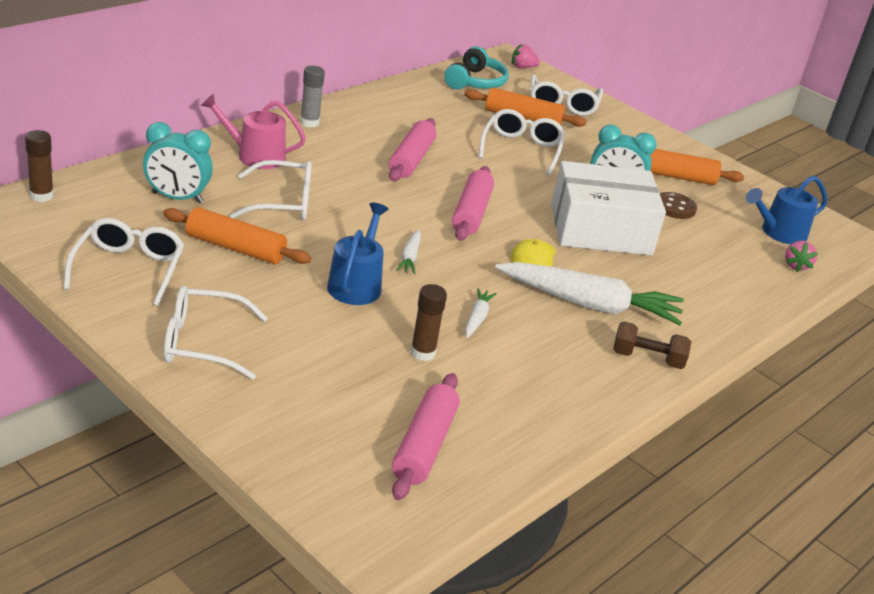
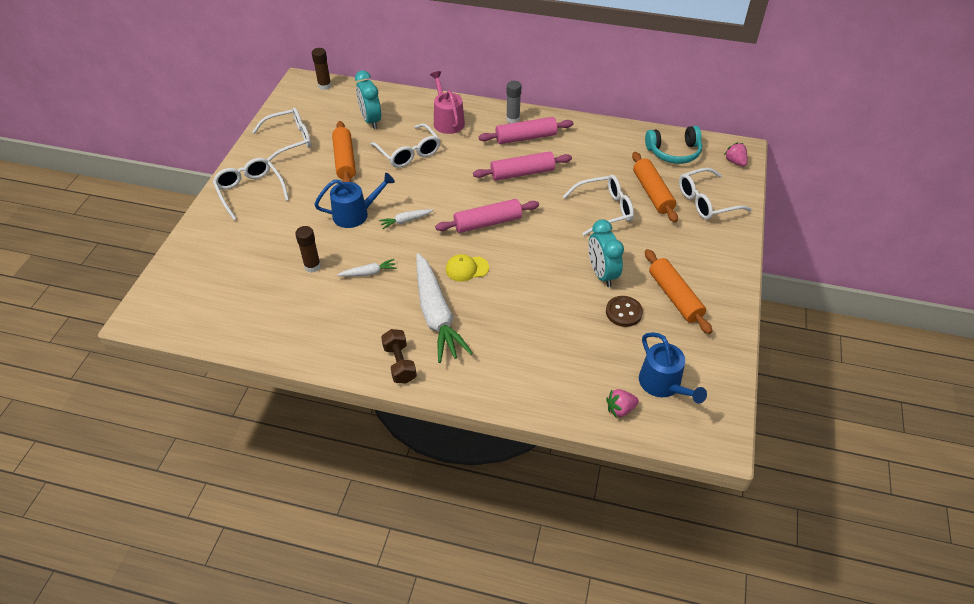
camera: 65 degrees right, 15 degrees up
(424, 446) = (229, 301): pink rolling pin -> pink rolling pin (526, 137)
(600, 229) = (541, 286): white box -> none
(779, 232) = (663, 384): blue watering can -> blue watering can turned 150 degrees counterclockwise

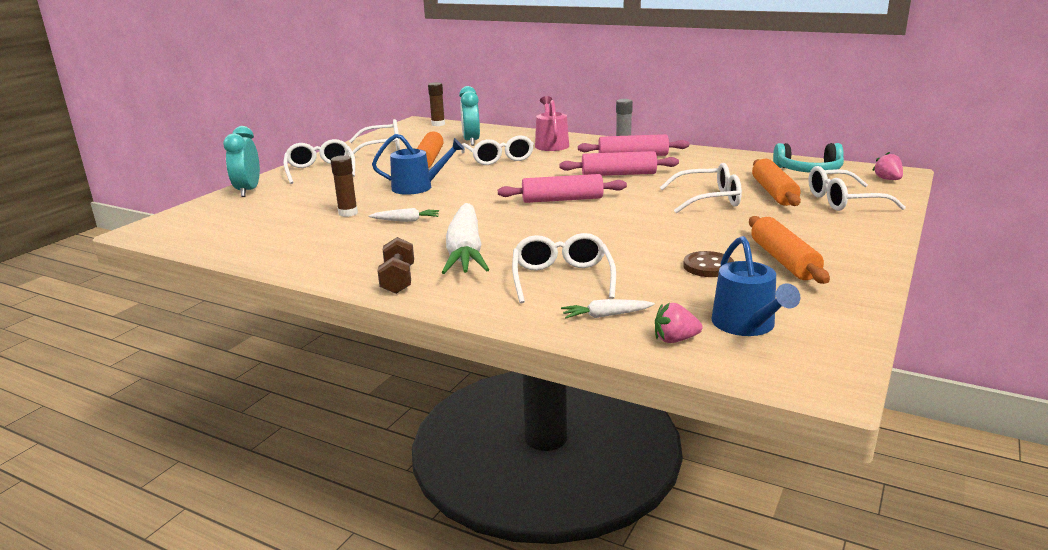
camera: 15 degrees right, 25 degrees down
(405, 221) = (469, 194): white carrot -> white carrot (606, 315)
(467, 268) = (521, 225): yellow cap -> none
(523, 344) = (562, 278): none -> white glasses
(601, 274) = (688, 239): turquoise clock -> turquoise clock (248, 191)

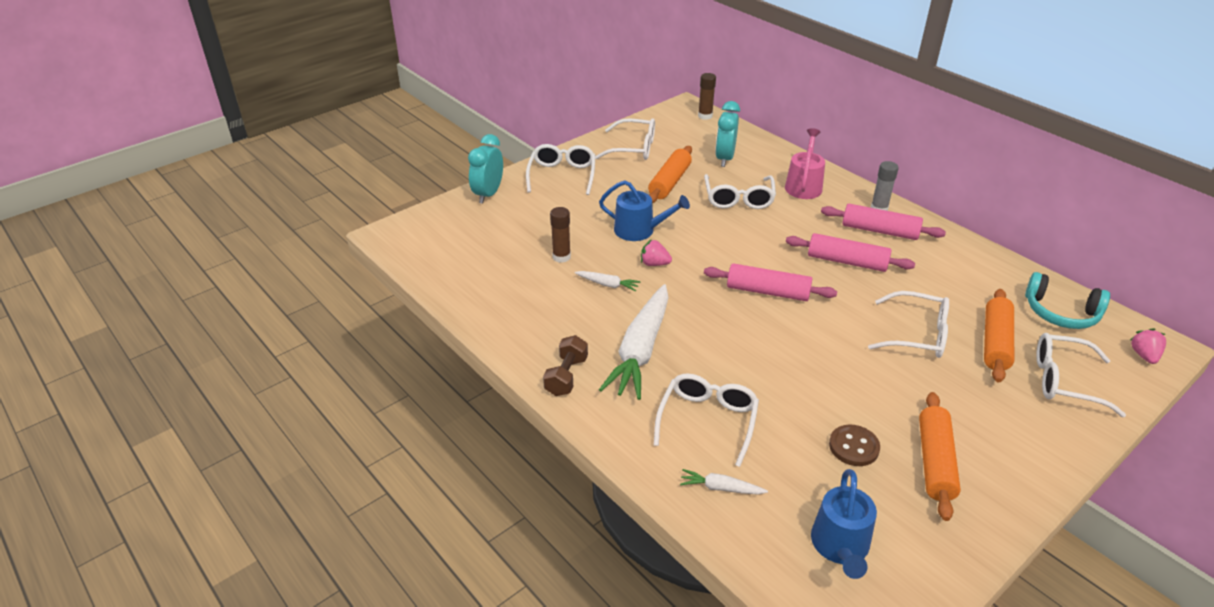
camera: 20 degrees right, 15 degrees up
(675, 340) = (764, 543): pink strawberry -> pink strawberry (654, 264)

